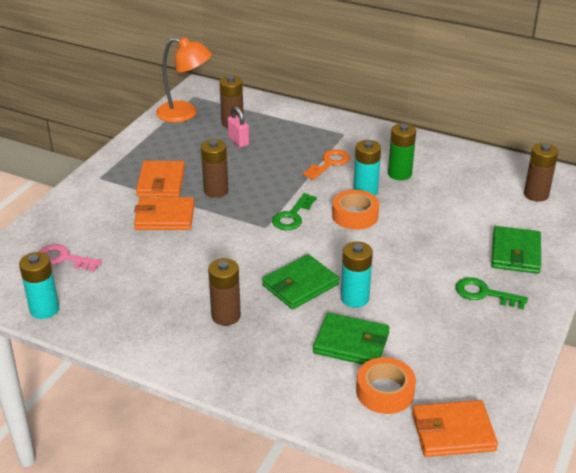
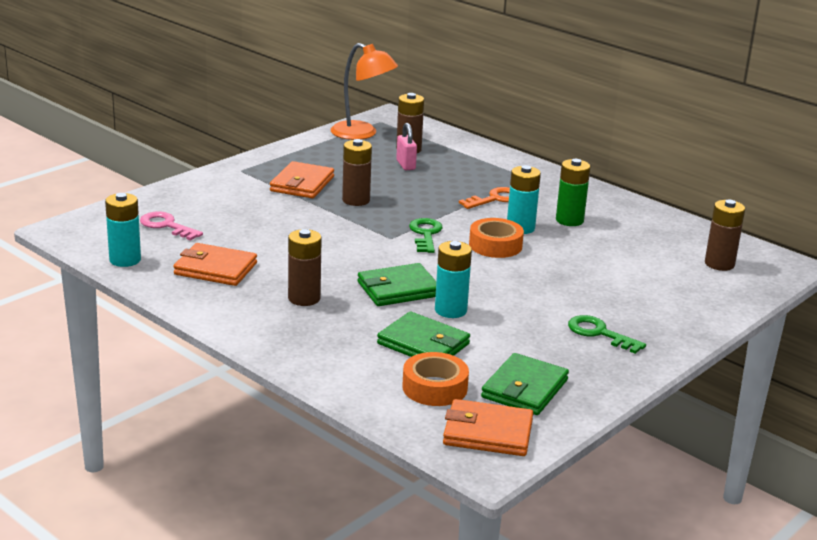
camera: 15 degrees right, 10 degrees down
(165, 217) = (289, 212): orange wallet -> orange wallet (215, 269)
(292, 216) = (425, 234): green key -> green key turned 135 degrees clockwise
(515, 253) = (659, 307): green wallet -> green wallet (524, 389)

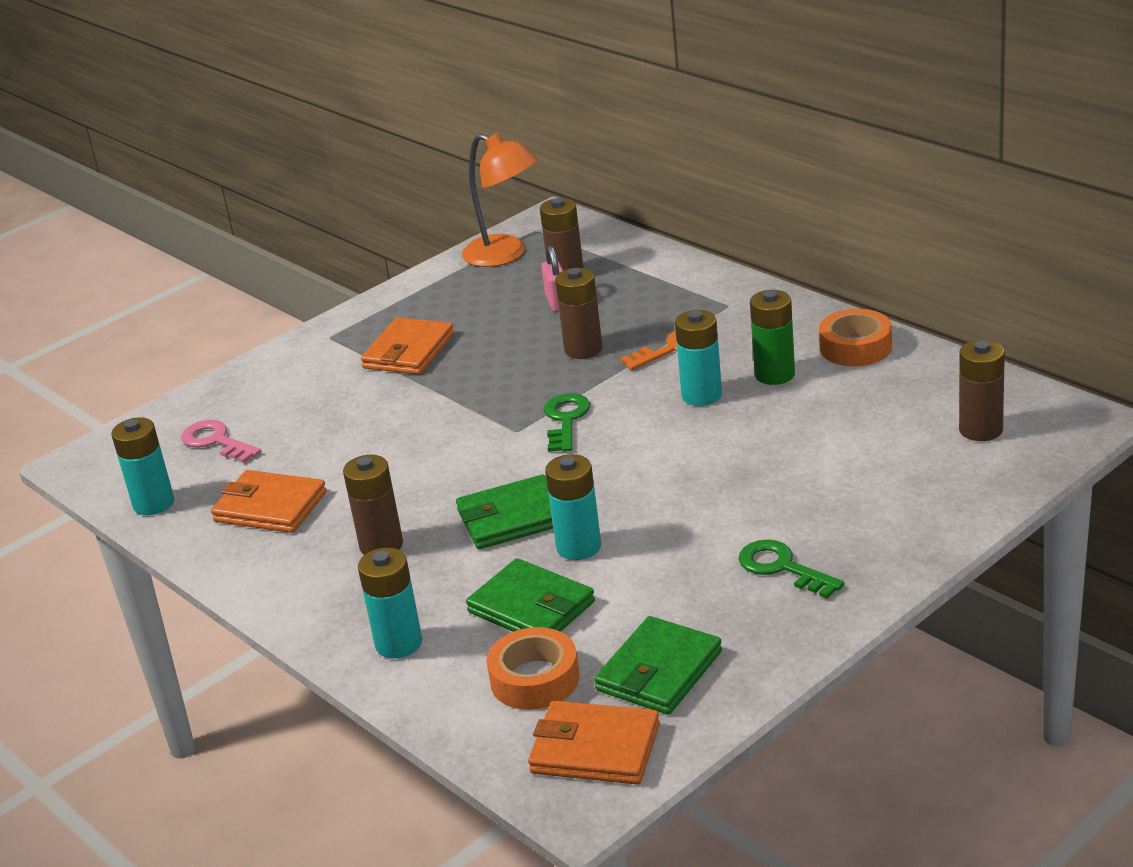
camera: 10 degrees right, 5 degrees up
(329, 359) = (398, 643): none -> turquoise battery
(356, 200) = (478, 371): brown battery -> brown battery (583, 349)
(495, 245) = (660, 429): orange tape -> orange tape (855, 347)

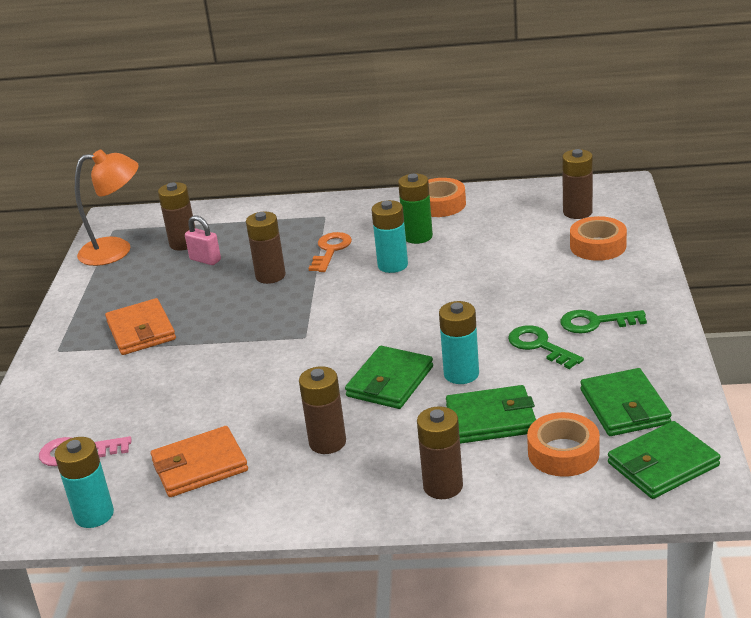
camera: 45 degrees left, 0 degrees up
(398, 643) = (443, 486): turquoise battery -> brown battery
(565, 420) = (328, 316): green key -> green key (539, 346)
(595, 749) = (663, 464): orange wallet -> green wallet
(932, 482) = (598, 246): none -> orange tape

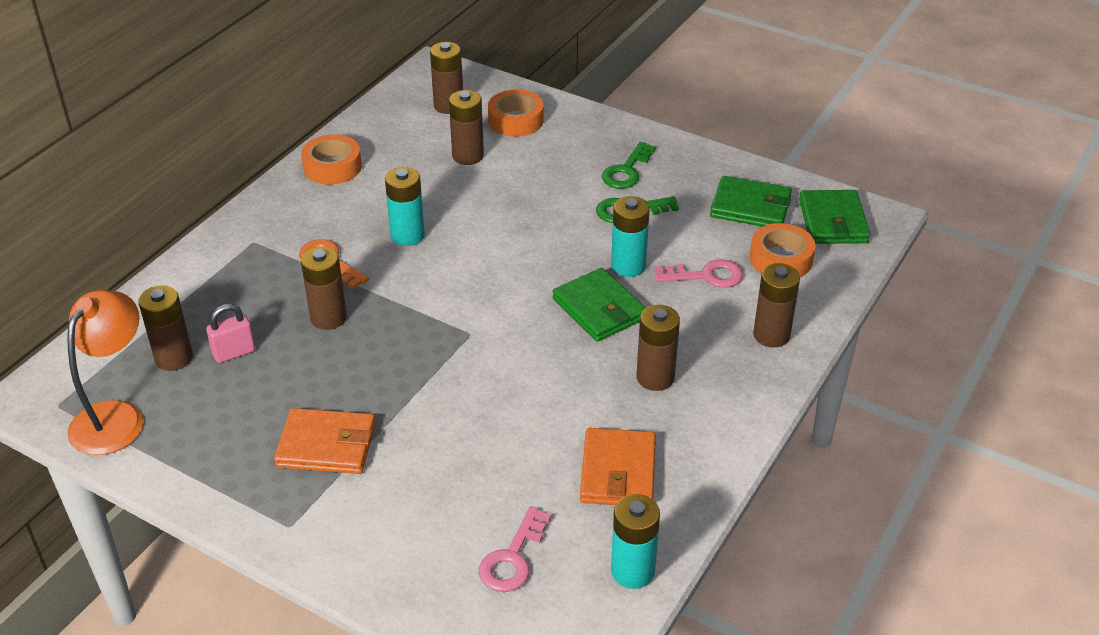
camera: 65 degrees left, 10 degrees up
(418, 236) = (374, 202): green battery -> none
(491, 419) = (706, 276): green wallet -> pink key
(521, 247) = (468, 156): none -> brown battery

